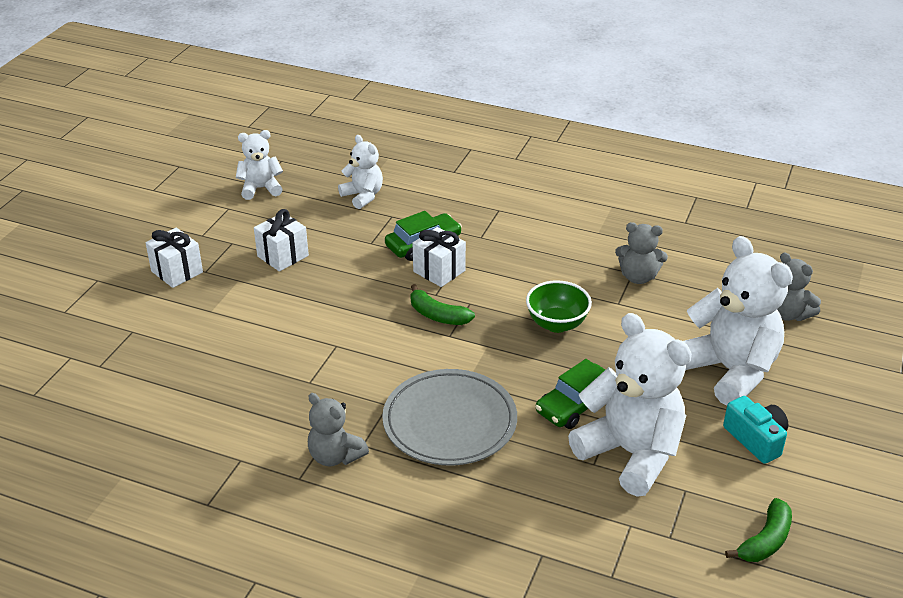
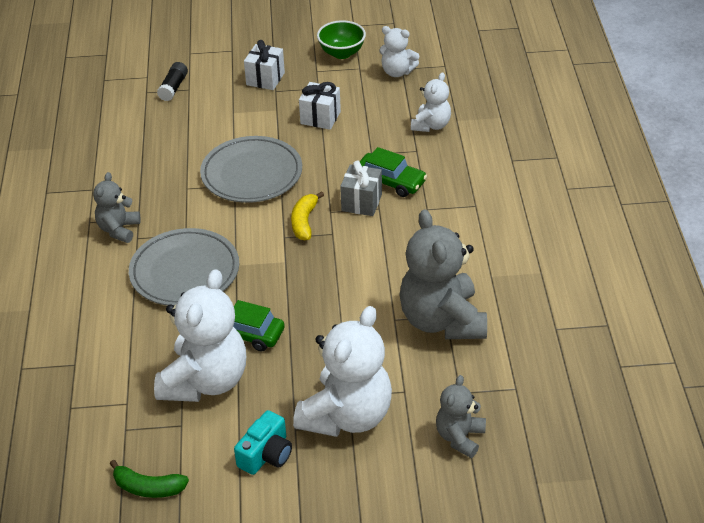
camera: 65 degrees right, 5 degrees up
(116, 342) = (173, 88): none -> black glue stick
(260, 189) = (397, 72): white teddy bear -> white teddy bear turned 150 degrees clockwise
(329, 328) = (252, 174): none -> grey plate
(437, 315) = (304, 222): green banana -> yellow banana
(439, 271) = (361, 202): white gift -> grey gift
(557, 324) = (339, 291): green bowl -> green bowl (342, 53)
(638, 277) = (442, 321): grey teddy bear -> grey teddy bear, size x1.88

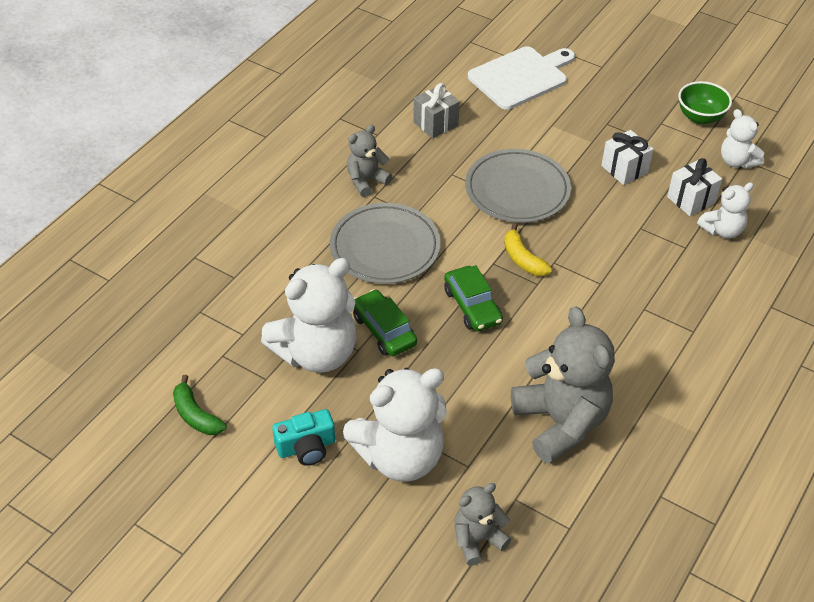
camera: 35 degrees right, 5 degrees up
(173, 88) = (521, 77): black glue stick -> white cutting board
(265, 79) = (608, 108): white gift -> white gift (691, 200)
(304, 222) = (522, 259): yellow banana -> yellow banana turned 75 degrees counterclockwise
(361, 202) = (589, 269): grey gift -> grey gift (435, 124)
(390, 181) = (634, 264): green car -> green car (472, 306)
(442, 321) = (560, 422): grey teddy bear -> grey teddy bear turned 135 degrees clockwise

